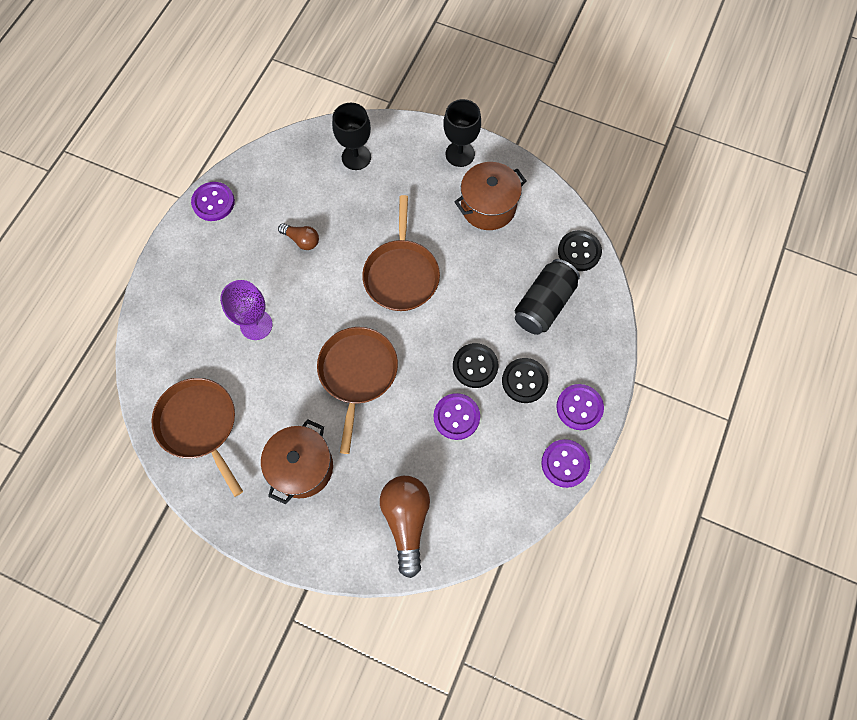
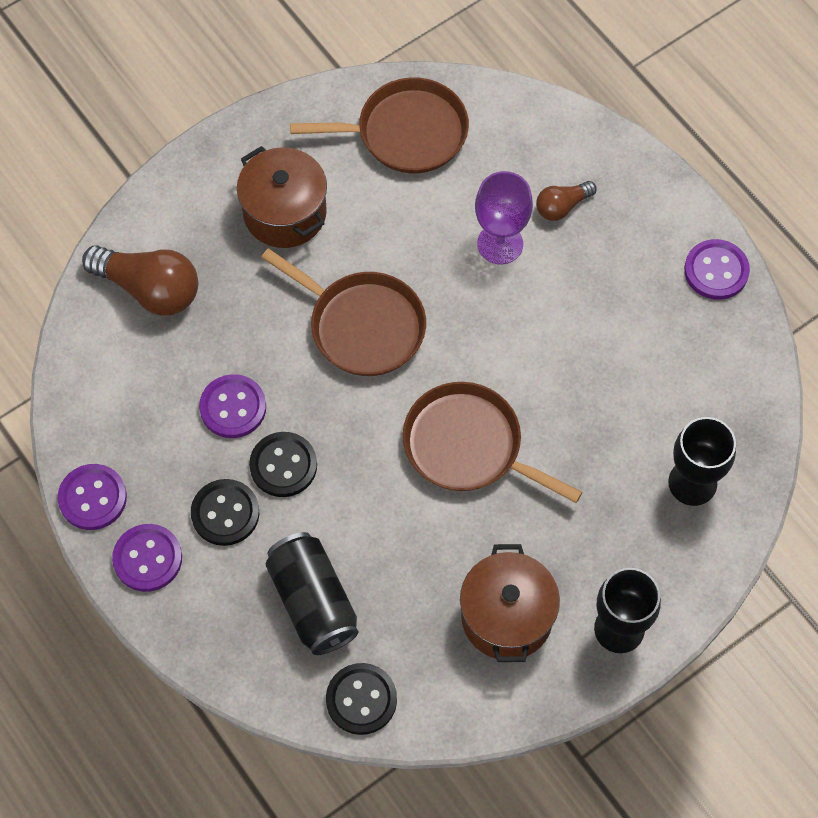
camera: 120 degrees right, 5 degrees down
(302, 240) = (594, 350): brown light bulb -> brown light bulb (562, 206)

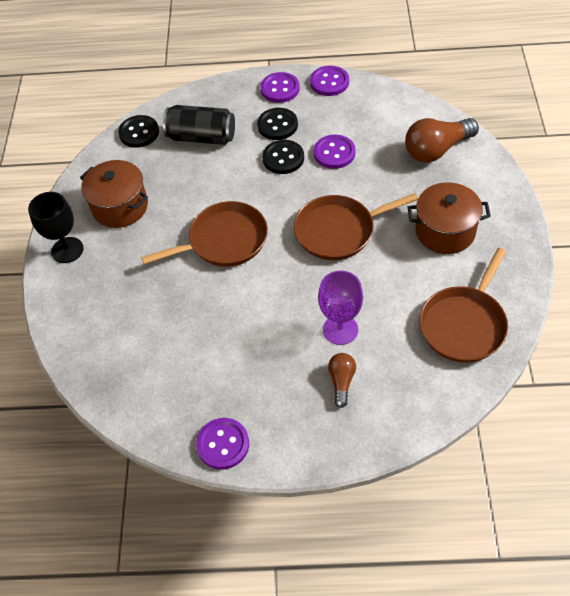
camera: 130 degrees right, 10 degrees down
(692, 483) = (105, 335): black goblet -> none

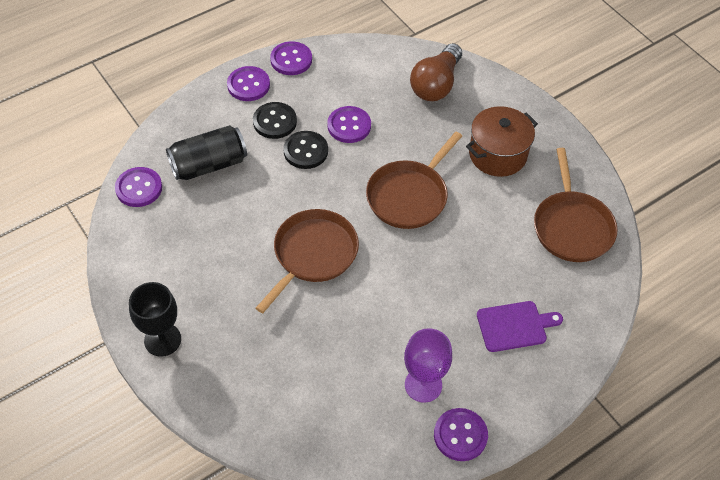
camera: 40 degrees left, 0 degrees up
(120, 207) = (182, 271): brown pot -> none
(139, 133) = (139, 188): black button -> purple button
(340, 329) = (479, 282): purple goblet -> purple goblet (423, 385)
(341, 381) = (514, 326): brown light bulb -> purple cutting board

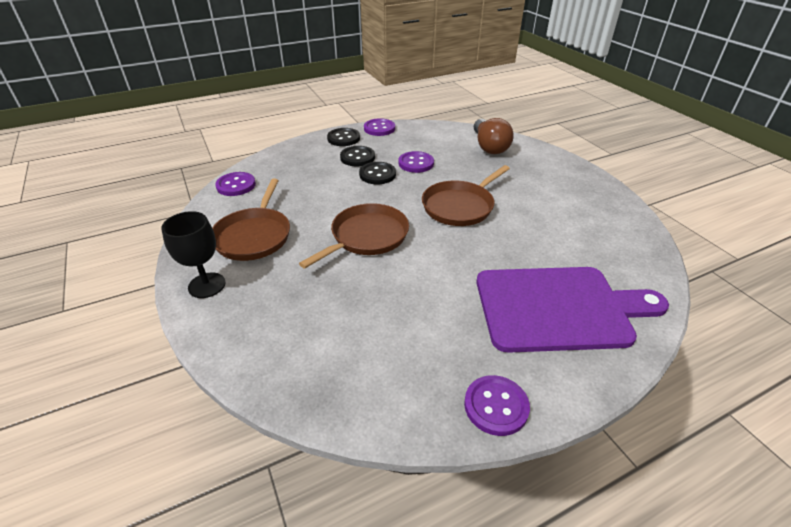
camera: 10 degrees right, 15 degrees down
(209, 165) = (297, 176): black can -> none
(248, 85) = (343, 138): purple button -> black button
(423, 385) = (457, 350): purple goblet -> none
(436, 84) = (489, 147): brown light bulb -> brown light bulb turned 45 degrees counterclockwise
(497, 154) = (539, 187): brown pot -> none
(514, 326) = (558, 308): purple cutting board -> purple cutting board, size x2.10
(572, 227) = (611, 238): brown pan -> brown pan (254, 236)

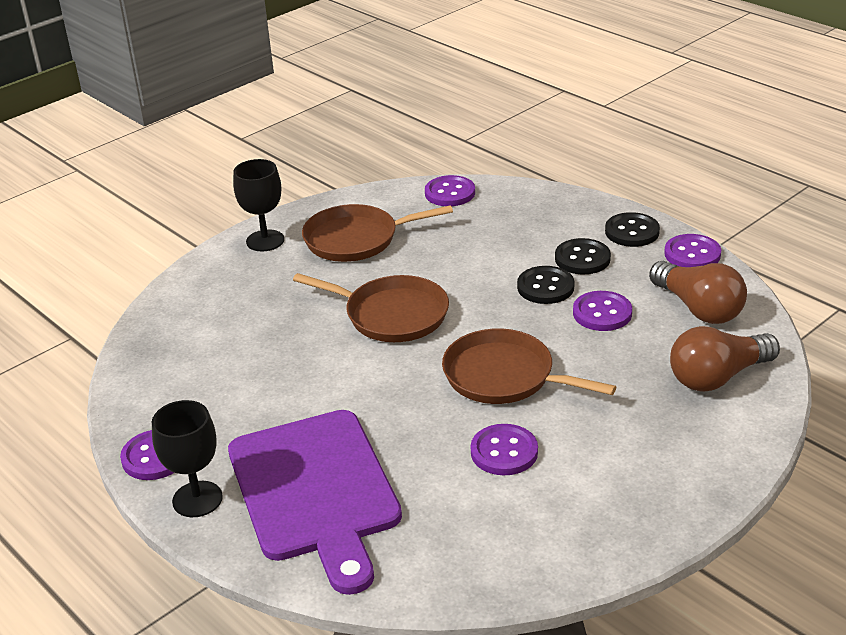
camera: 75 degrees right, 5 degrees down
(429, 138) = (698, 308): none -> brown light bulb
(533, 221) = (504, 452): none -> purple button
(559, 381) = (197, 499): none -> black goblet

